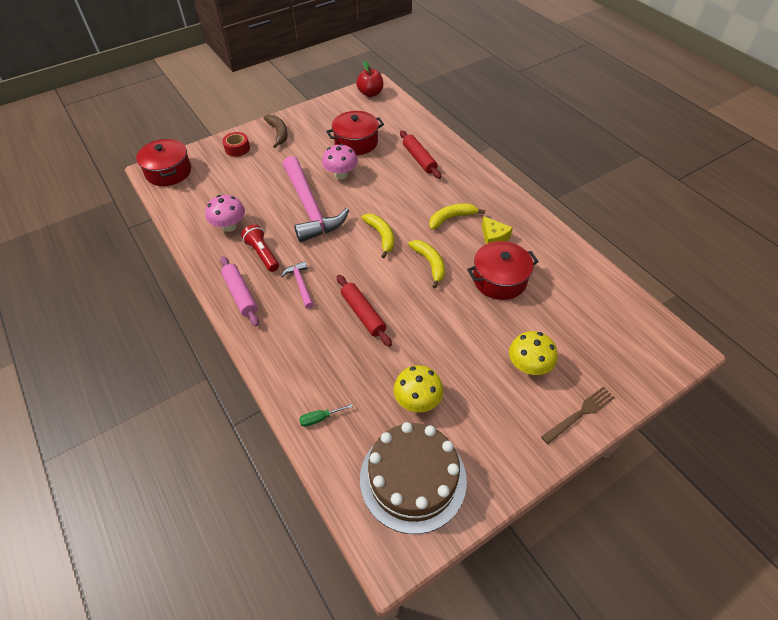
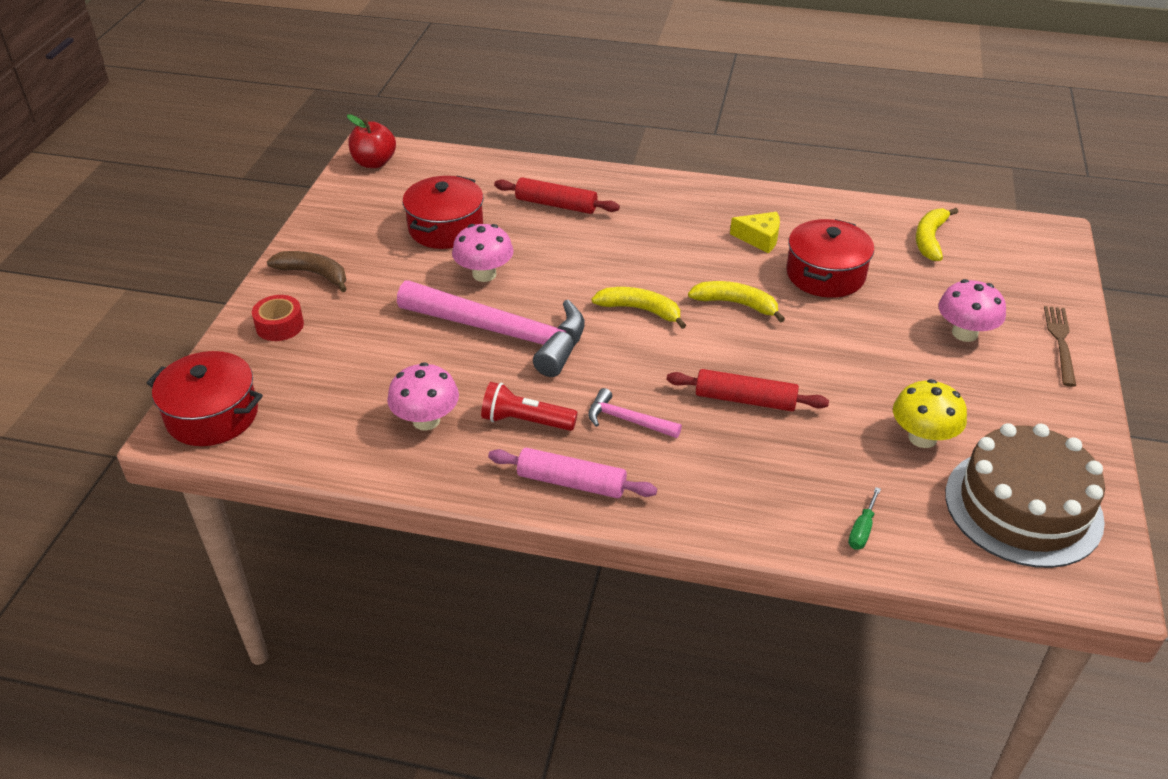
camera: 45 degrees left, 10 degrees down
(451, 218) = (688, 245): yellow banana -> yellow banana (929, 239)
(528, 365) = (964, 333): yellow mushroom -> pink mushroom

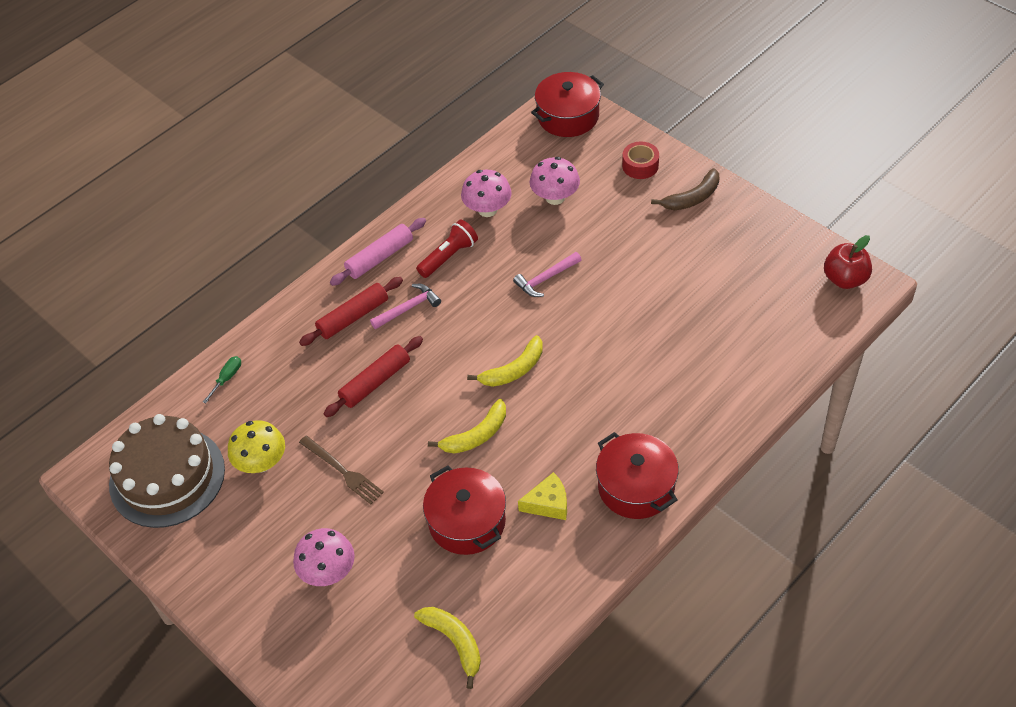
camera: 125 degrees right, 10 degrees up
(446, 228) = (706, 293): red pot -> red pot (636, 487)
(484, 274) = (625, 294): pink mushroom -> pink mushroom (555, 197)
(503, 333) = (545, 279): pink hammer -> pink hammer, size x0.45
(556, 205) = (696, 380): red rolling pin -> red rolling pin (353, 317)
(759, 238) = (548, 504): yellow cheese -> yellow cheese turned 150 degrees counterclockwise
(862, 530) = (227, 378): green screwdriver -> green screwdriver turned 60 degrees clockwise
(1060, 342) = (266, 635): brown fork -> brown fork (342, 471)

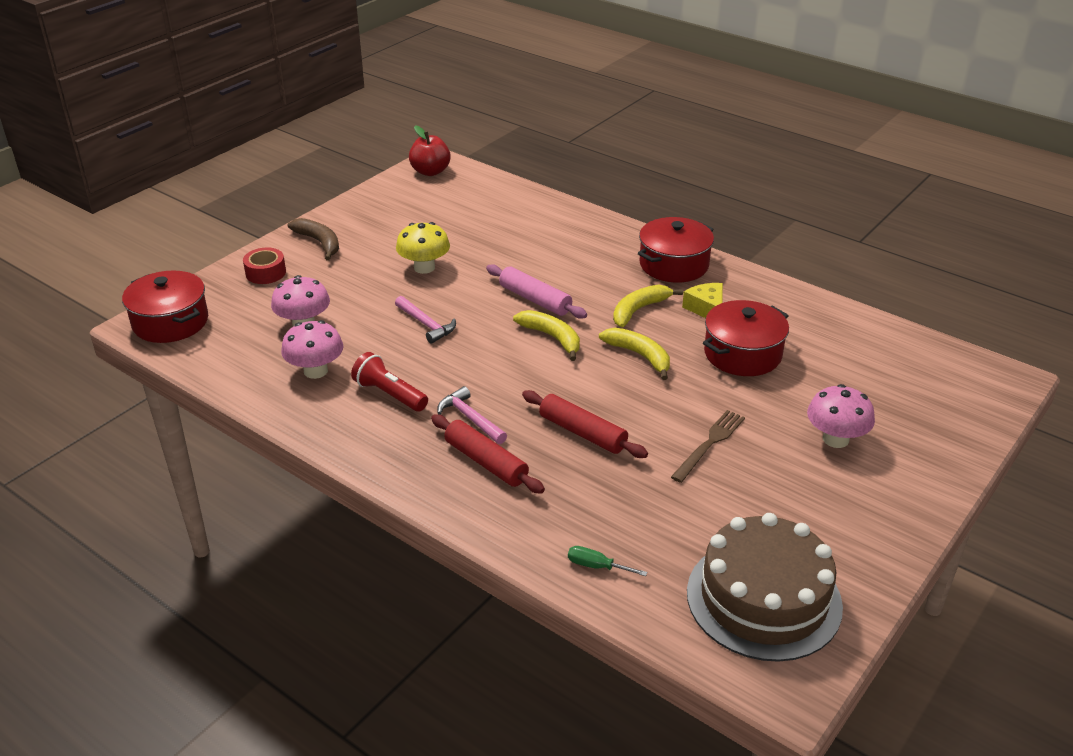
camera: 100 degrees left, 15 degrees down
(261, 462) = (717, 512): yellow mushroom -> yellow mushroom (424, 267)
(380, 257) = (387, 450): pink rolling pin -> pink rolling pin (535, 300)
(454, 642) = (871, 351): yellow banana -> yellow banana (638, 310)

